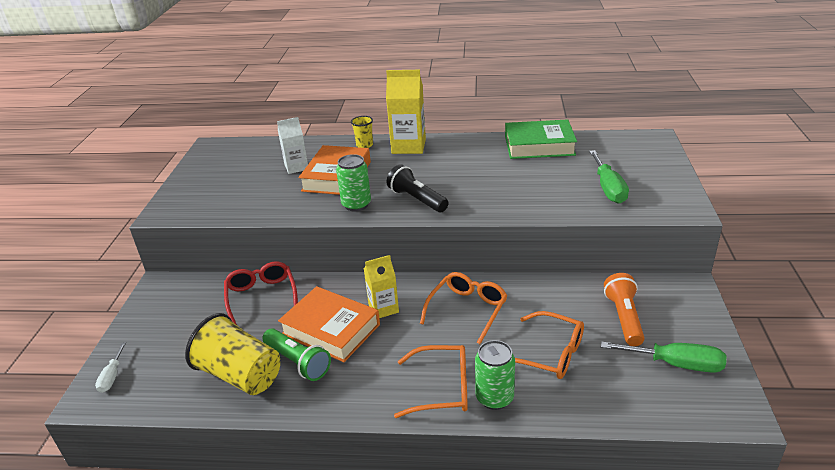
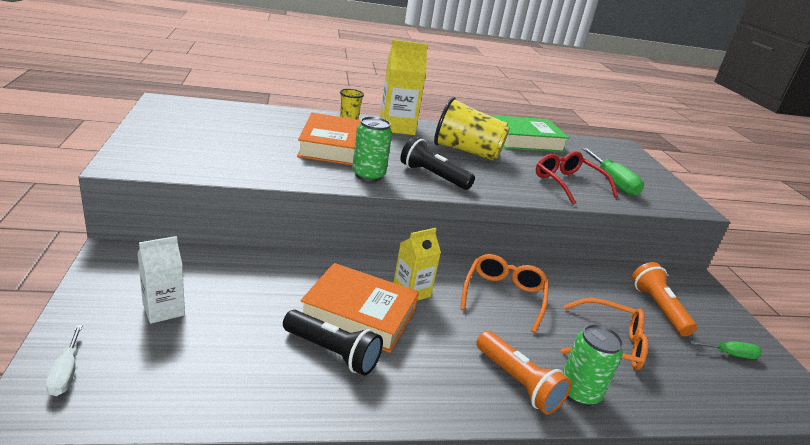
camera: 20 degrees left, 5 degrees down
(240, 375) = (261, 369): yellow cup -> yellow cup (466, 151)
(261, 296) = (258, 274): red glasses -> red glasses (567, 183)
(296, 167) = (280, 133): white carton -> white carton (163, 309)
(298, 362) = (332, 352): green flashlight -> black flashlight
(442, 388) = (518, 383): orange glasses -> orange flashlight
(676, 364) = (730, 354): green screwdriver -> green screwdriver, size x0.58

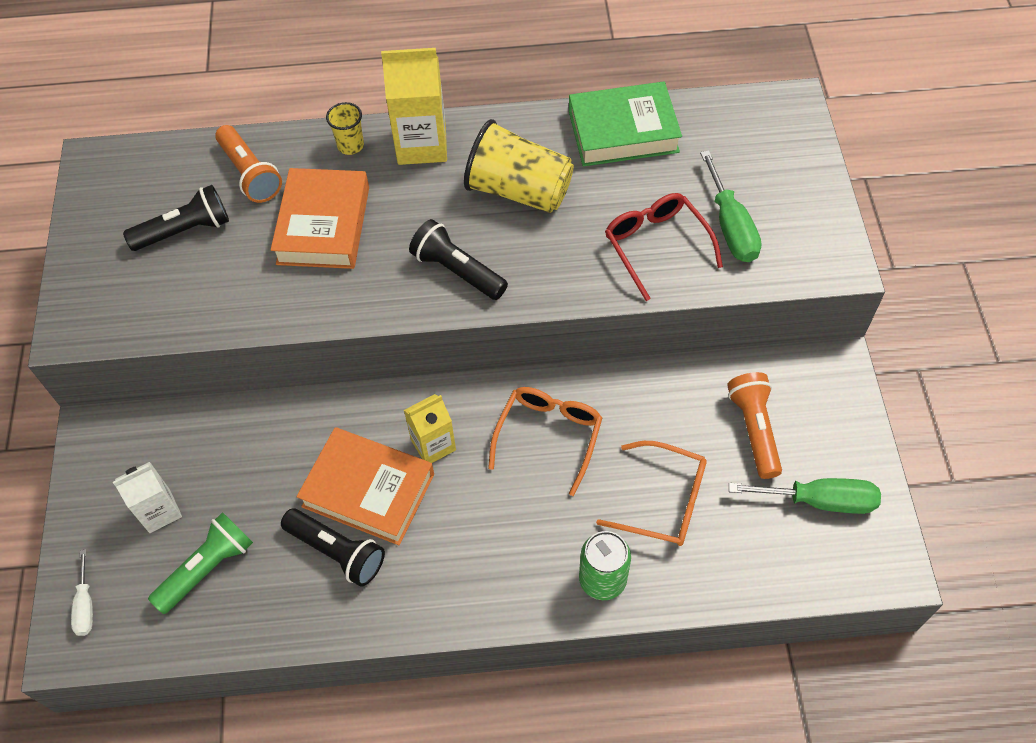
camera: 10 degrees right, 30 degrees up
(204, 353) = (208, 568): none -> green flashlight
(228, 135) = (185, 230): none -> black flashlight
(368, 175) = (369, 289): green can -> none
(518, 383) = (535, 573): orange flashlight -> orange flashlight (250, 174)
(730, 354) = (819, 501): green screwdriver -> green screwdriver, size x1.72

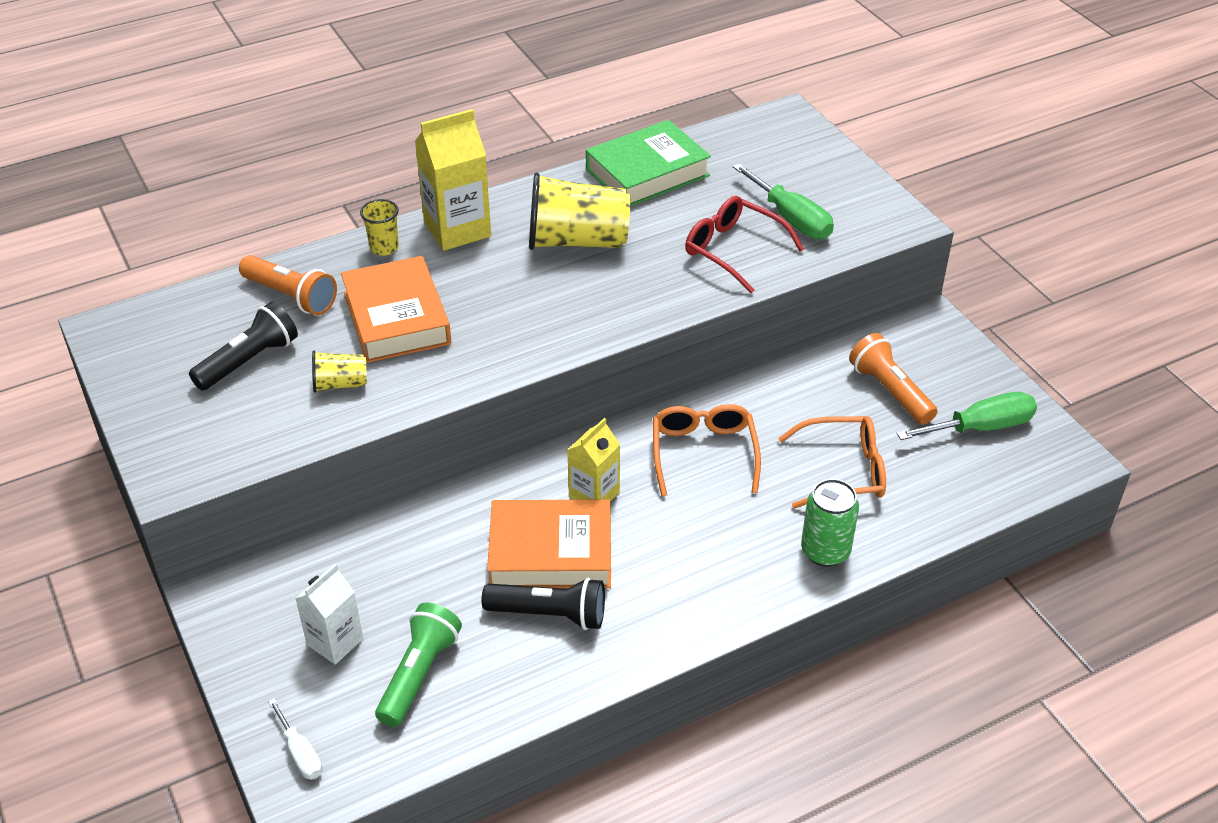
camera: 25 degrees left, 15 degrees down
(244, 280) = (340, 384): none -> yellow cup
(457, 271) = (556, 318): black flashlight -> none

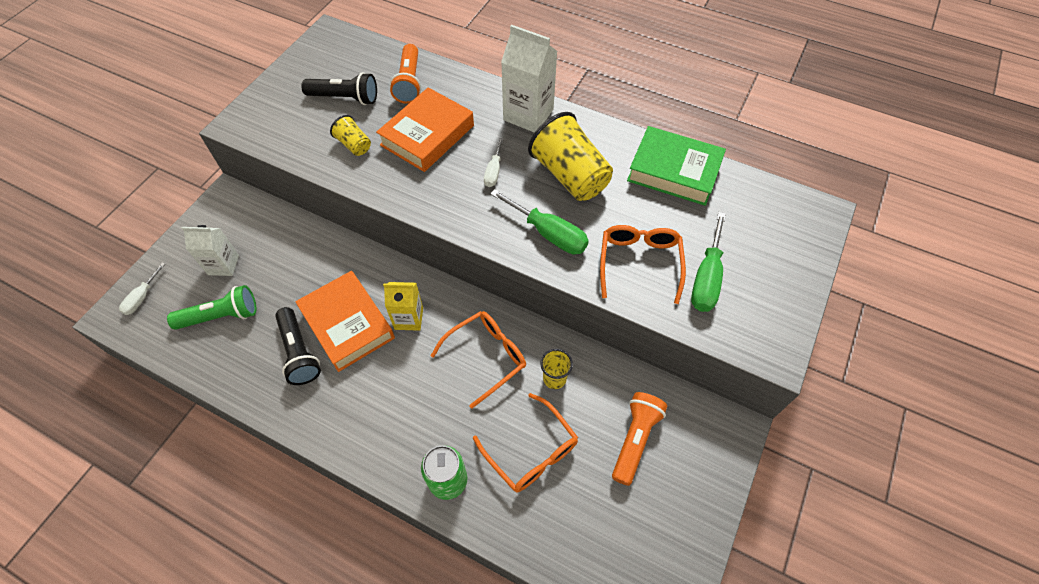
camera: 55 degrees right, 15 degrees up
(384, 248) = (483, 94): yellow cup -> yellow cup (554, 378)
(457, 229) = (528, 115): yellow carton -> white carton
(510, 292) = (493, 171): none -> white screwdriver
(733, 250) = (639, 262): red glasses -> orange glasses
(980, 427) = (648, 525): green screwdriver -> green screwdriver (549, 233)

